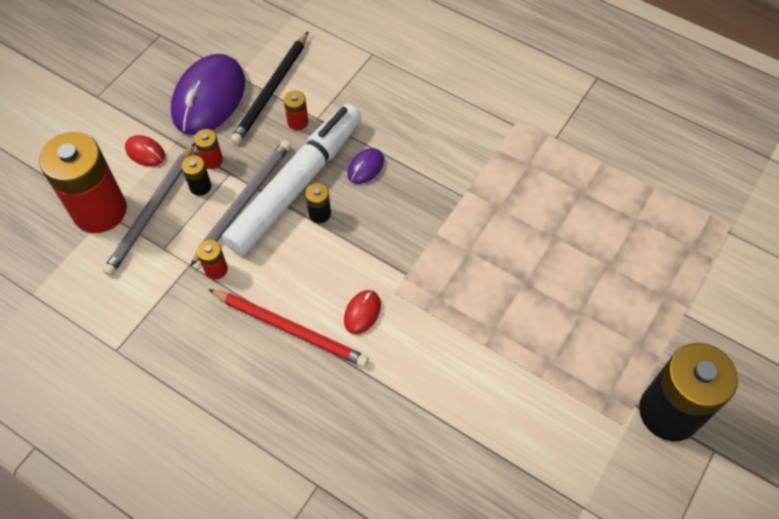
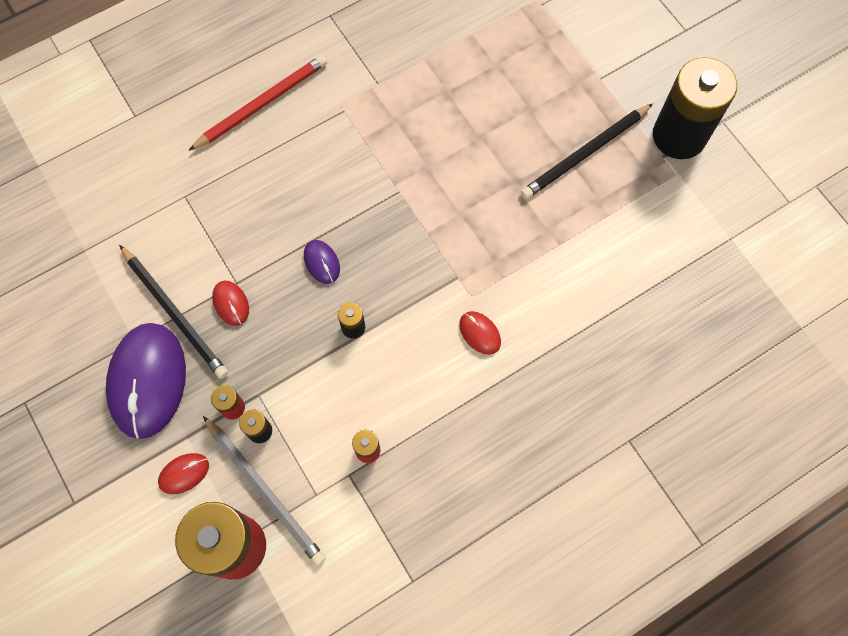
camera: 65 degrees left, 10 degrees up
(209, 98) = (148, 381): purple mouse -> purple mouse turned 45 degrees clockwise
(243, 202) = (301, 395): grey pencil -> none
(290, 328) = (466, 405): red pencil -> red pencil (261, 104)
(296, 185) = (308, 336): white marker -> none
(298, 122) = (231, 303): red battery -> red mouse
(594, 332) = (585, 153): none -> black pencil

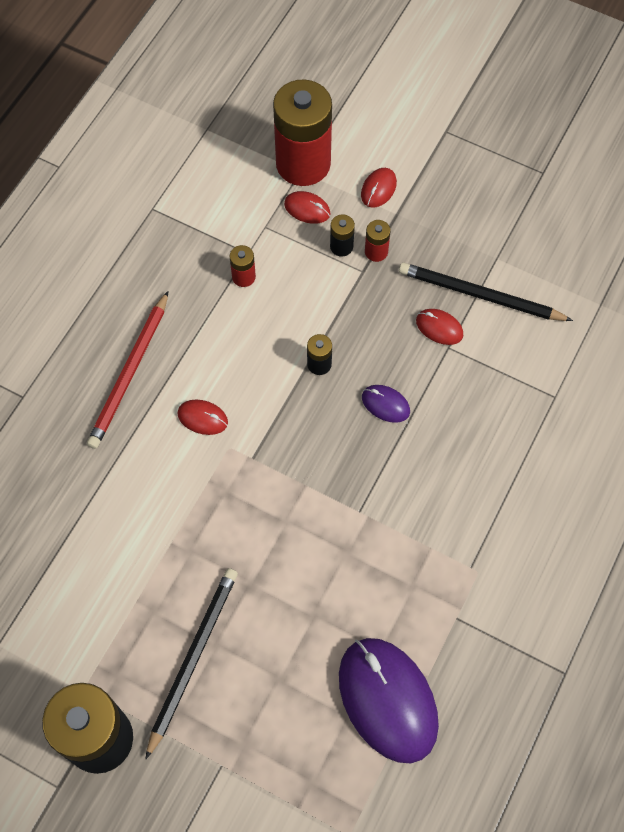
camera: 150 degrees right, 5 degrees down
(148, 381) = (459, 235): purple mouse -> purple mouse (387, 700)
(261, 104) = (556, 527): red pencil -> red pencil (130, 372)
(264, 491) = (307, 209): grey pencil -> red mouse

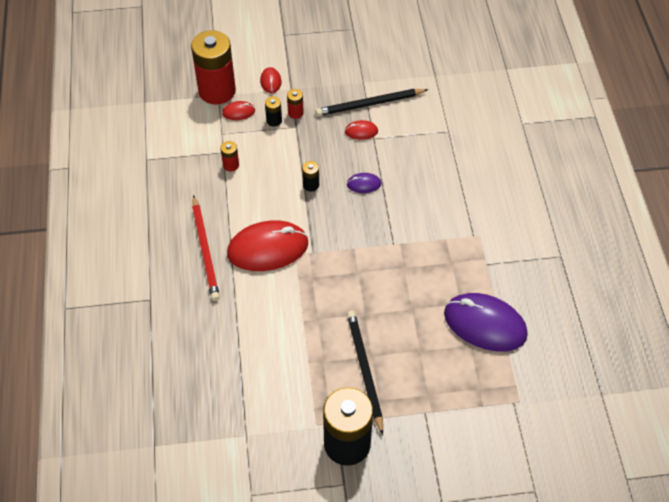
camera: 35 degrees left, 10 degrees down
(202, 418) = (268, 248): red mouse -> red mouse, size x2.27

